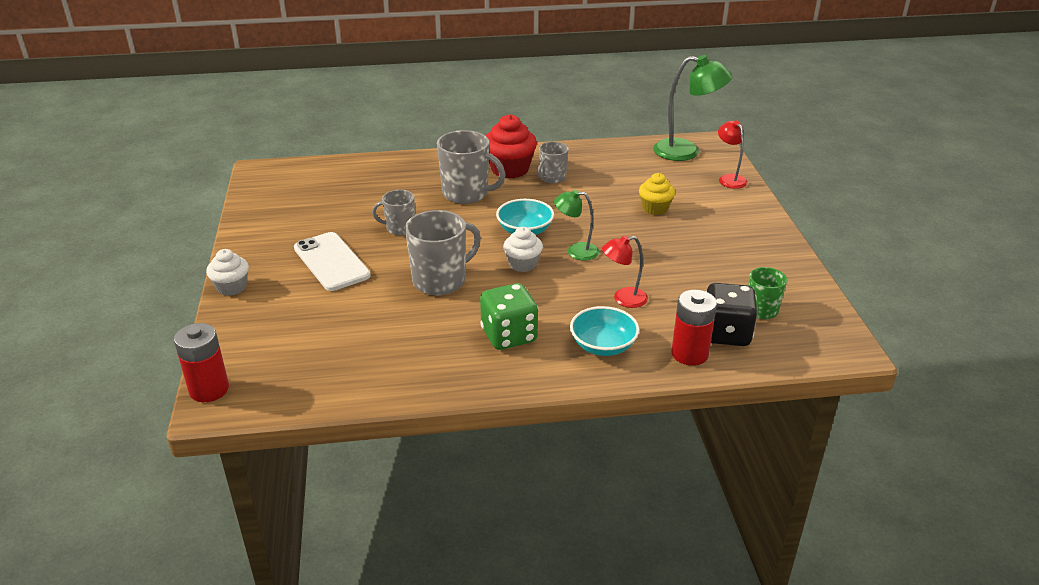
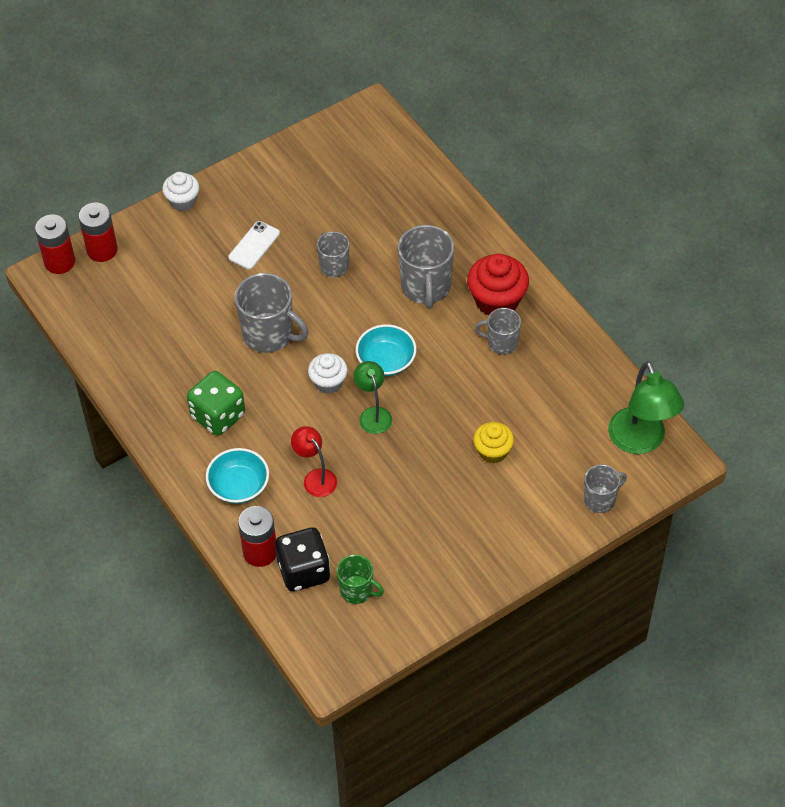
camera: 65 degrees right, 20 degrees up
(229, 355) = (102, 250): none -> red battery
(331, 262) = (254, 245): white phone -> white phone, size x0.63
(729, 179) = (600, 499): red lamp -> grey mug

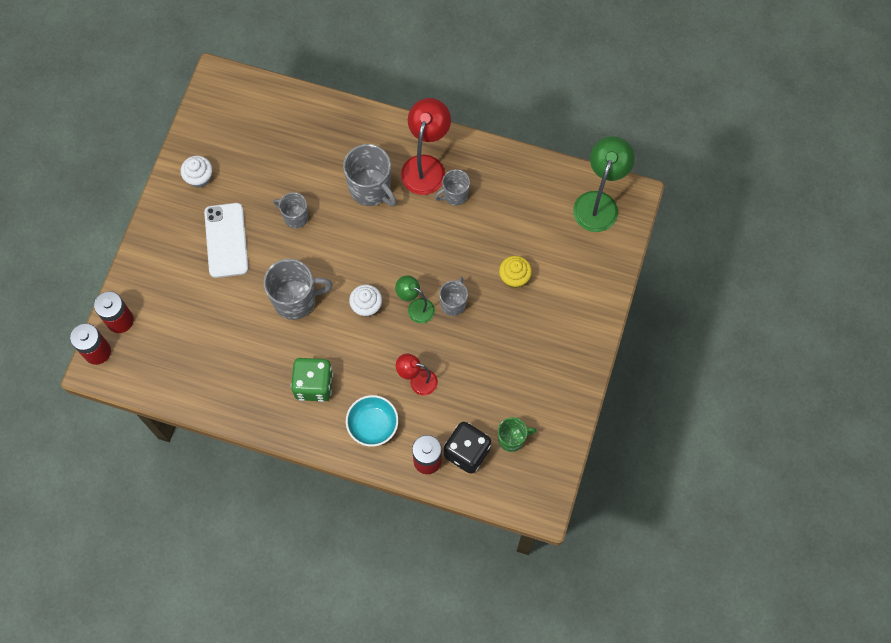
camera: 40 degrees left, 15 degrees up
(182, 201) = (144, 241): white cupcake -> white cupcake (199, 178)
(254, 245) = (226, 240): white phone -> white phone, size x1.58
(386, 361) = (391, 262): turquoise bowl -> none
(497, 300) = (426, 166): red cupcake -> red lamp
(600, 499) = (607, 261): grey mug -> grey mug (453, 303)
(640, 441) = (598, 202): green lamp -> green lamp turned 105 degrees counterclockwise

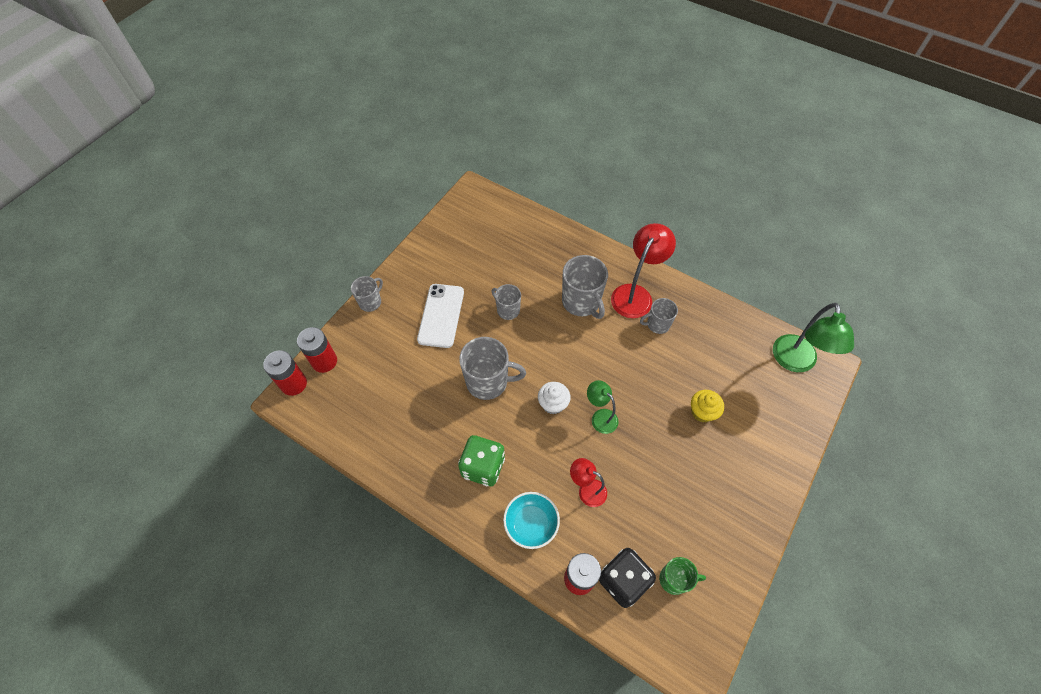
camera: 15 degrees right, 10 degrees down
(199, 178) = (434, 260): white cupcake -> none
(453, 303) = (638, 422): grey mug -> grey mug (370, 302)
(598, 202) = (795, 362): green lamp -> green lamp turned 150 degrees clockwise

